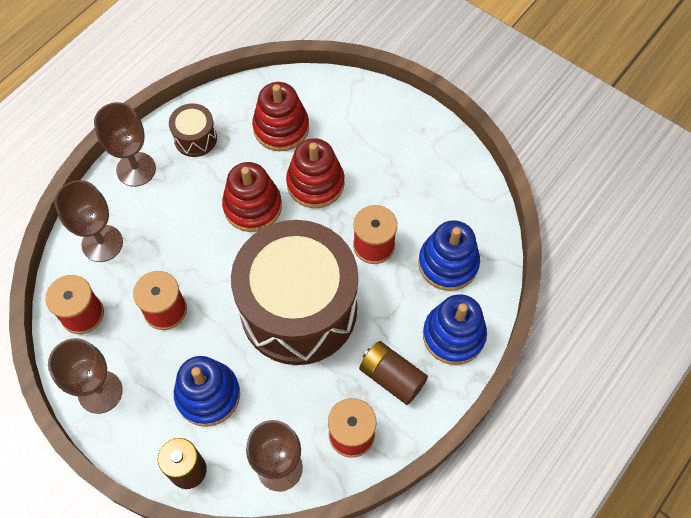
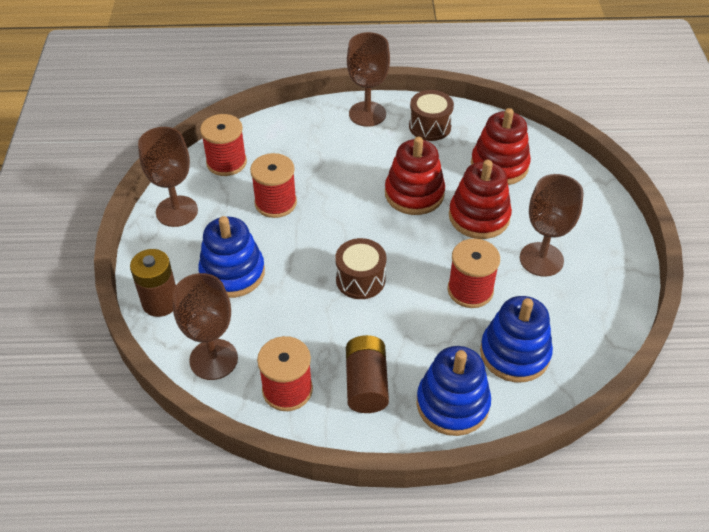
camera: 50 degrees right, 15 degrees down
(102, 243) = (291, 136): brown goblet -> brown goblet (541, 259)
(298, 309) = (360, 279): brown drum -> brown drum, size x0.40

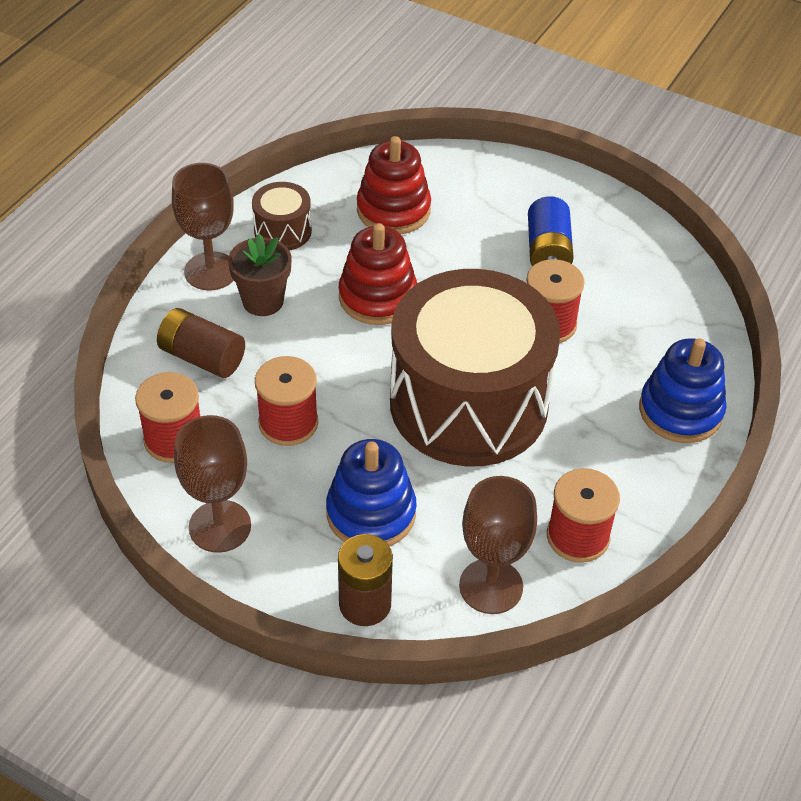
camera: 60 degrees left, 0 degrees up
(360, 279) = (468, 403): brown drum -> brown drum, size x2.48
(363, 146) = (263, 301): none -> brown flower pot
(366, 384) = (613, 466): brown battery -> brown battery (202, 357)
(479, 217) = (454, 265): red stacking toy -> none
(514, 353) = (650, 334): blue stacking toy -> none
(541, 259) = (548, 251): brown goblet -> blue battery

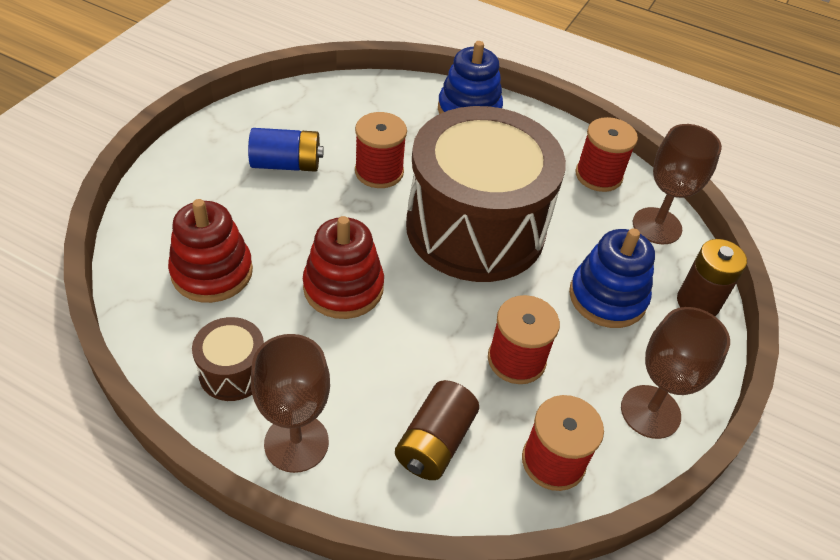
camera: 95 degrees left, 0 degrees up
(263, 301) = (347, 387): brown flower pot -> none

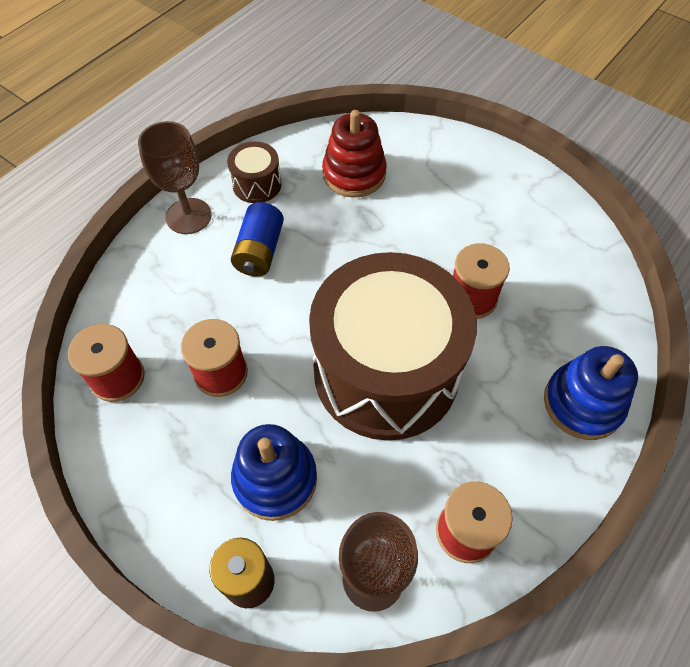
camera: 105 degrees right, 10 degrees up
(286, 164) = (482, 226): blue battery -> blue battery (260, 251)
(343, 288) = (324, 255): red stacking toy -> none
(435, 442) = (161, 298): brown battery -> none
(650, 412) = (135, 475): brown goblet -> none

